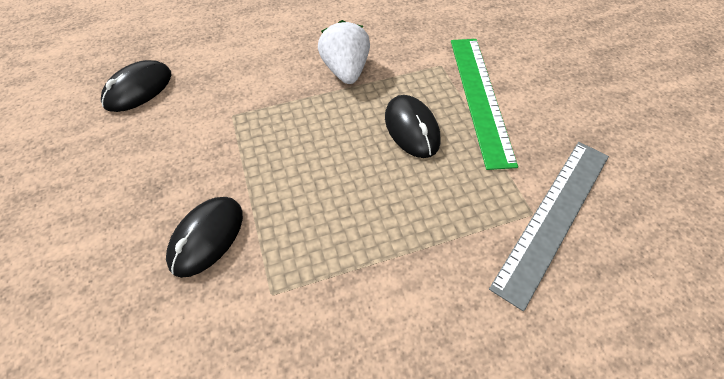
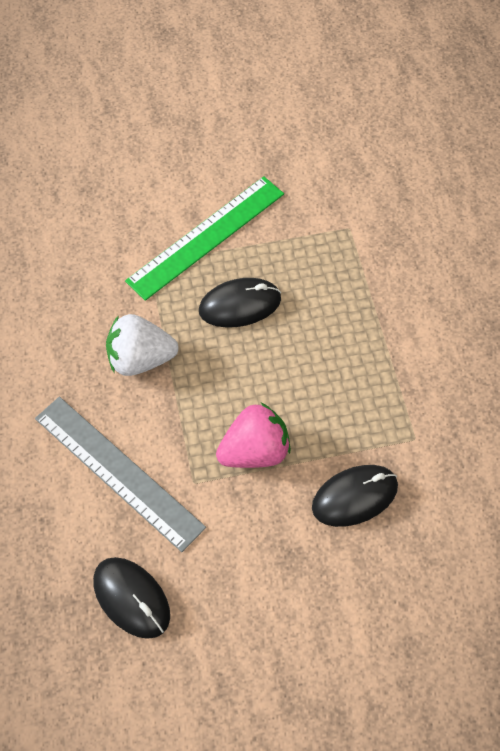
camera: 85 degrees left, 5 degrees up
(207, 237) = (354, 497): black mouse -> black mouse turned 60 degrees counterclockwise
(259, 153) = (255, 451): none -> pink strawberry
(480, 98) = (206, 236): green ruler -> green ruler turned 45 degrees counterclockwise
(553, 217) = (354, 214): grey ruler -> grey ruler (118, 472)

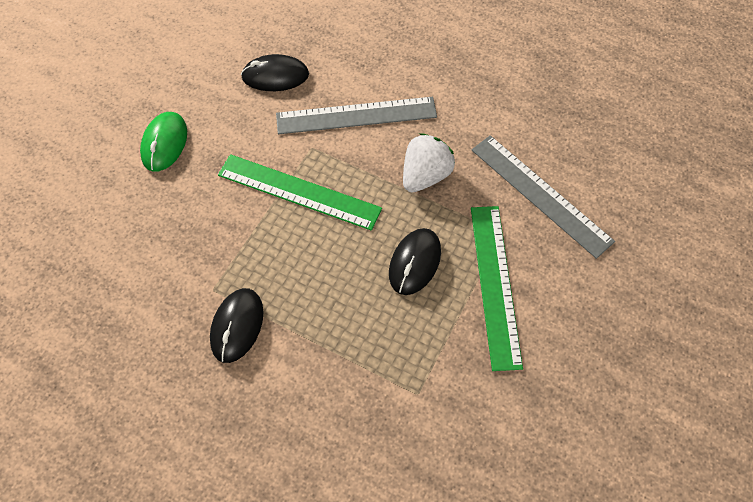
camera: 130 degrees right, 0 degrees up
(82, 258) = (540, 194): none -> grey ruler
(255, 451) = (299, 192): pink strawberry -> green ruler
(316, 632) = (164, 143): none -> green mouse
(354, 497) = (214, 222): black mouse -> black mouse (237, 326)

